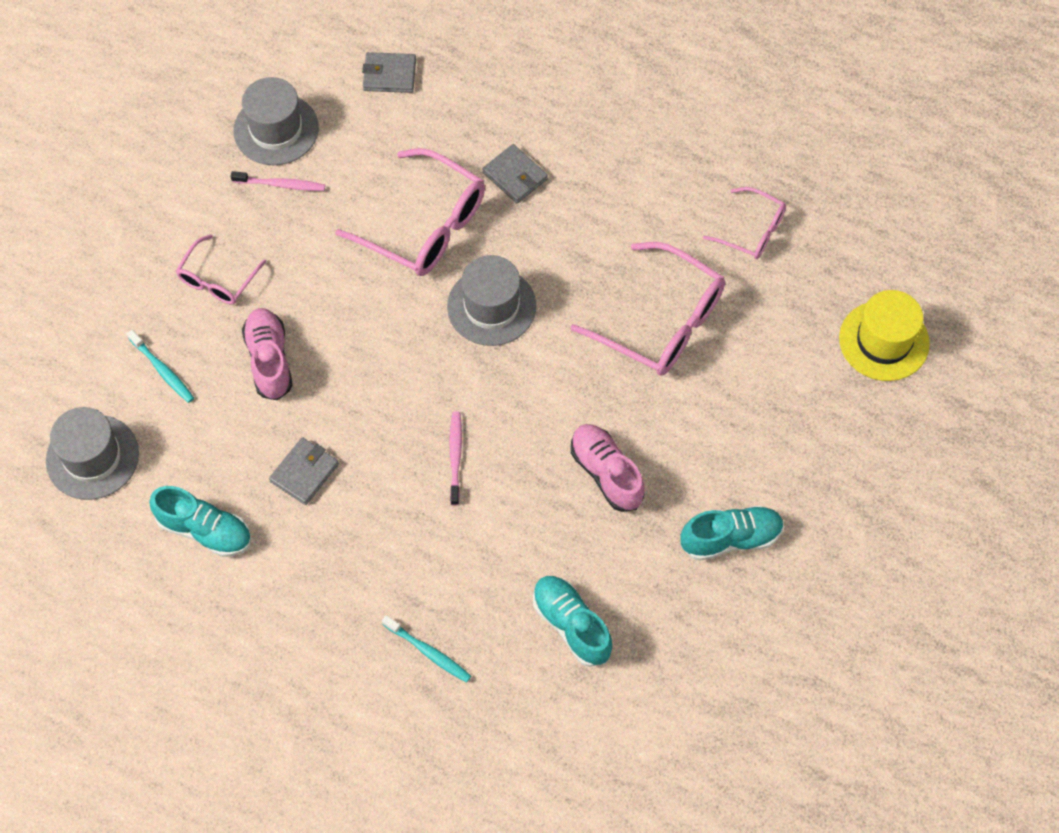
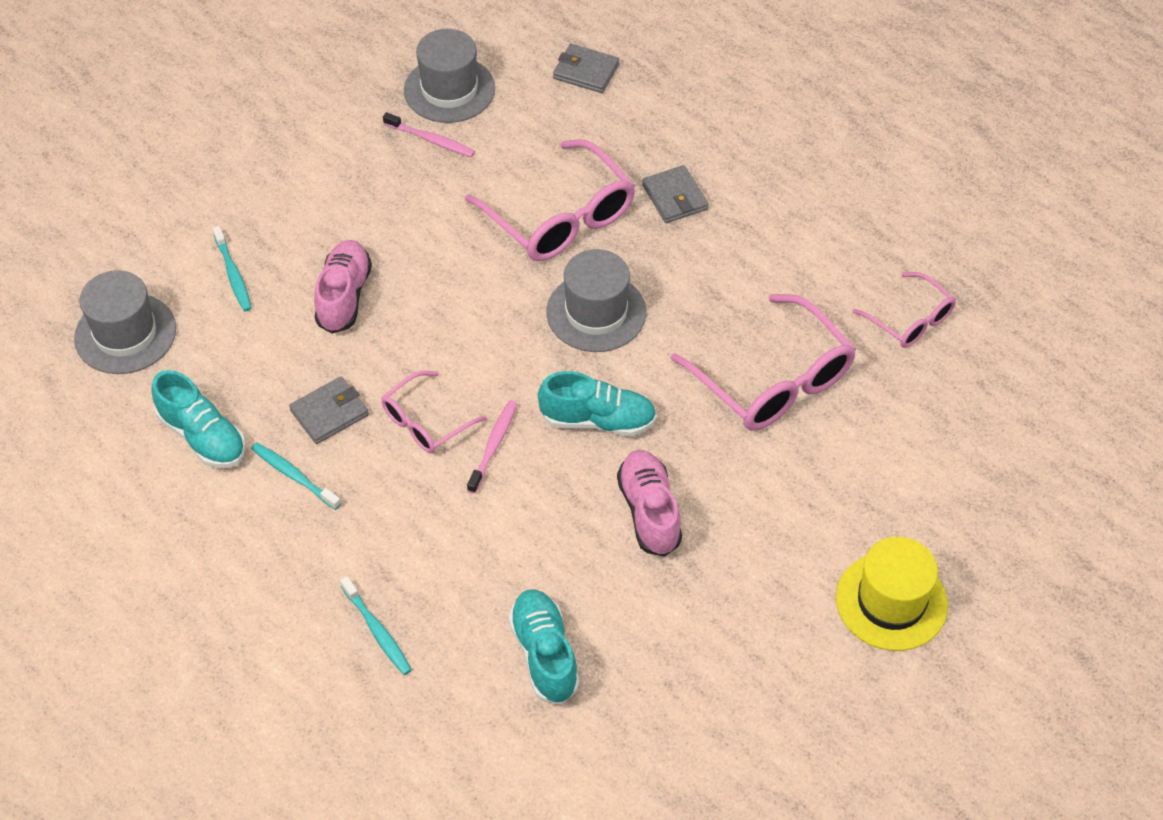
camera: 20 degrees right, 10 degrees down
(217, 279) = (327, 207): pink glasses -> pink glasses (425, 422)
(300, 540) = (294, 476): none -> turquoise toothbrush
(730, 538) = (760, 622): turquoise shoe -> turquoise shoe (597, 420)
(884, 341) = (1017, 472): yellow hat -> yellow hat (891, 601)

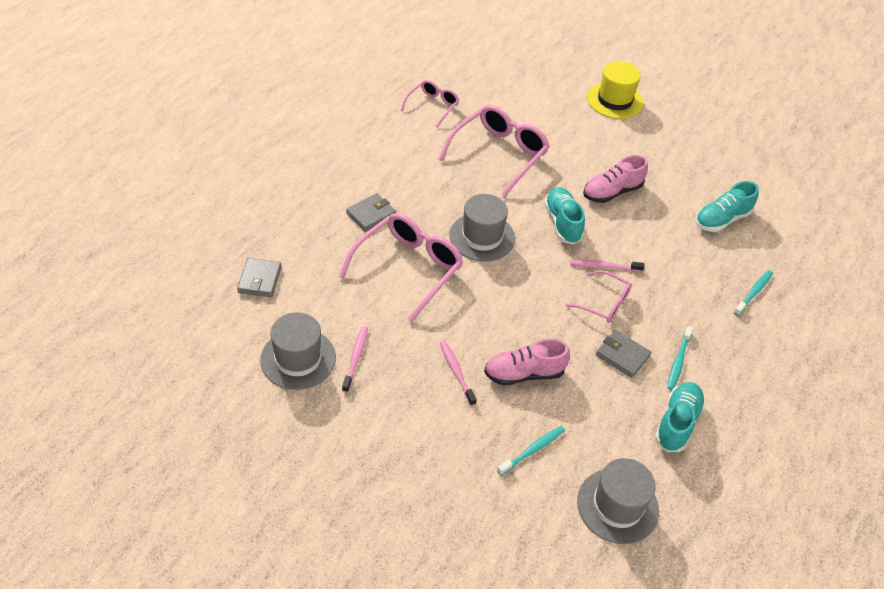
camera: 110 degrees left, 5 degrees down
(373, 229) = (456, 372): none -> pink toothbrush

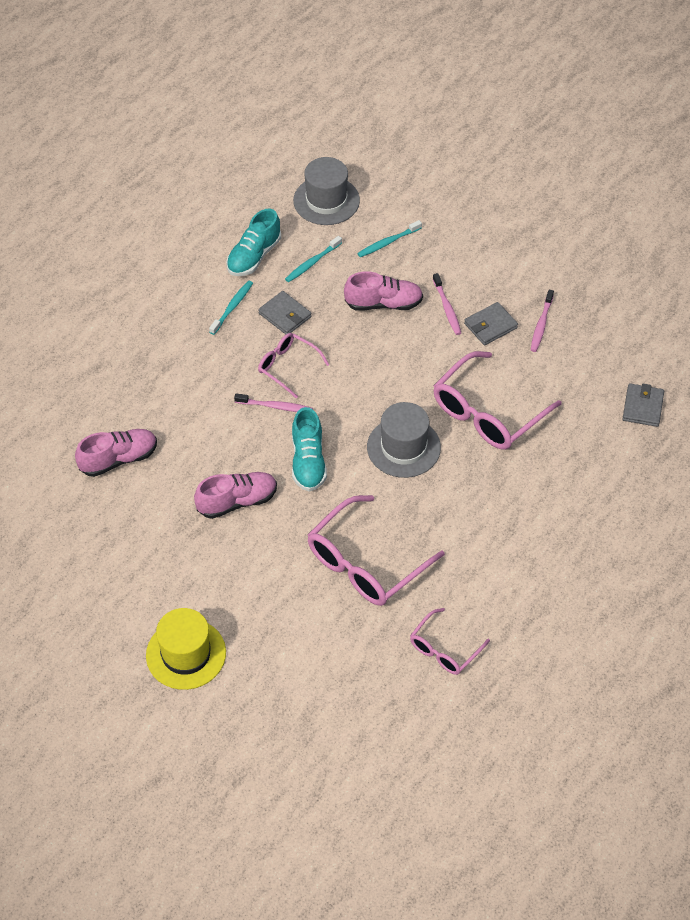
camera: 170 degrees left, 5 degrees up
(298, 359) = (595, 326): grey hat -> none
(371, 214) = (528, 481): grey wallet -> grey wallet (490, 326)
(722, 219) = (118, 459): turquoise shoe -> pink shoe
(753, 293) = (124, 371): turquoise toothbrush -> turquoise toothbrush (312, 263)

